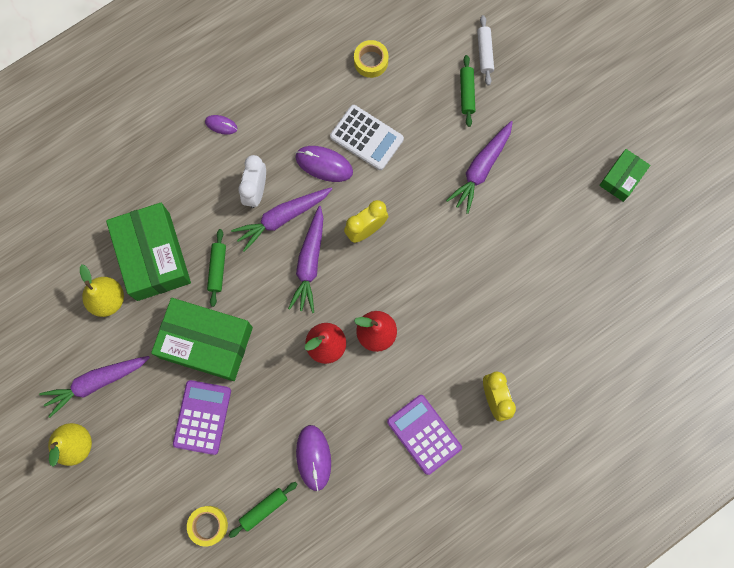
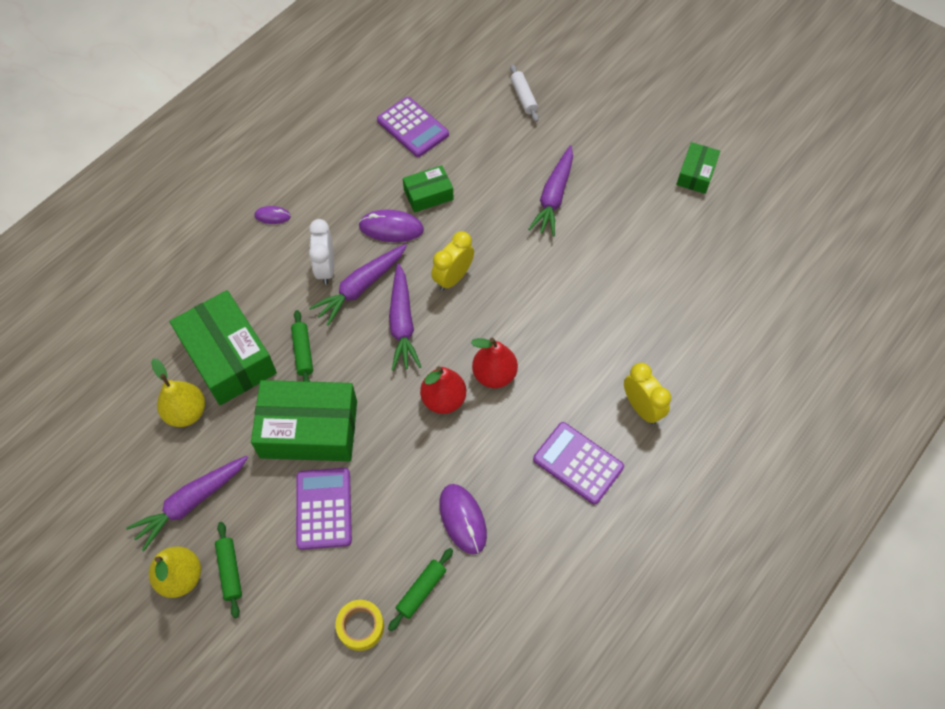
camera: 15 degrees left, 15 degrees down
(366, 138) = (428, 195): white calculator -> green box
(371, 61) = (412, 127): yellow tape -> purple calculator
(467, 93) = (517, 134): green rolling pin -> green rolling pin (230, 571)

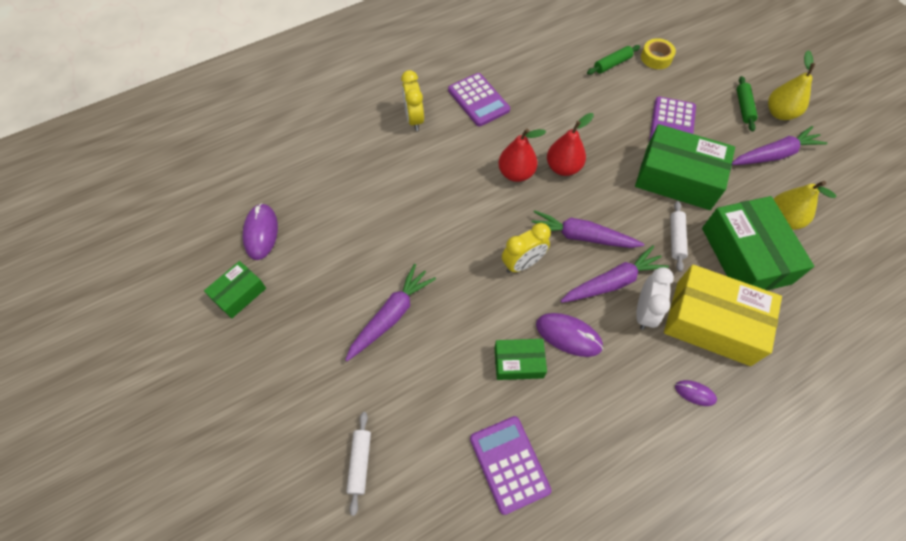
camera: 160 degrees left, 0 degrees up
(260, 278) = (712, 323): none -> yellow box
(303, 352) = (676, 239): green rolling pin -> white rolling pin
(402, 323) = (581, 236): purple carrot -> purple carrot turned 90 degrees counterclockwise
(462, 519) = (573, 92): purple mouse -> purple mouse (261, 233)

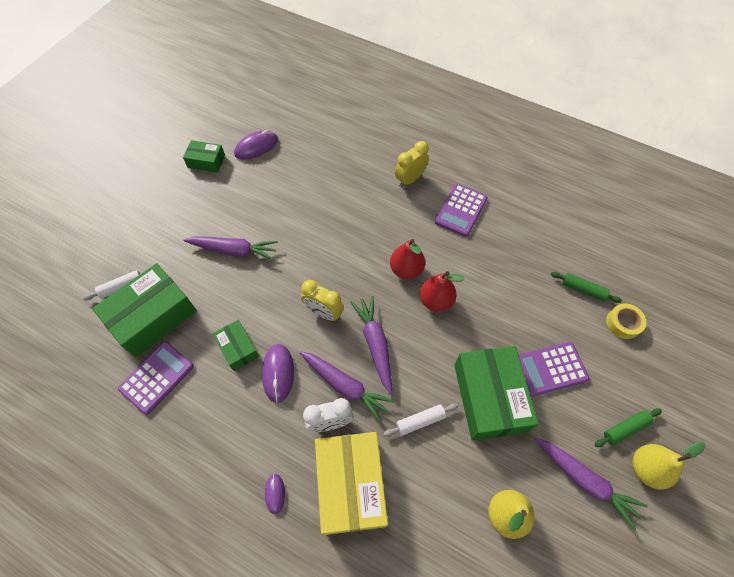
camera: 60 degrees right, 0 degrees up
(745, 255) = (441, 491): green box -> green box (153, 317)

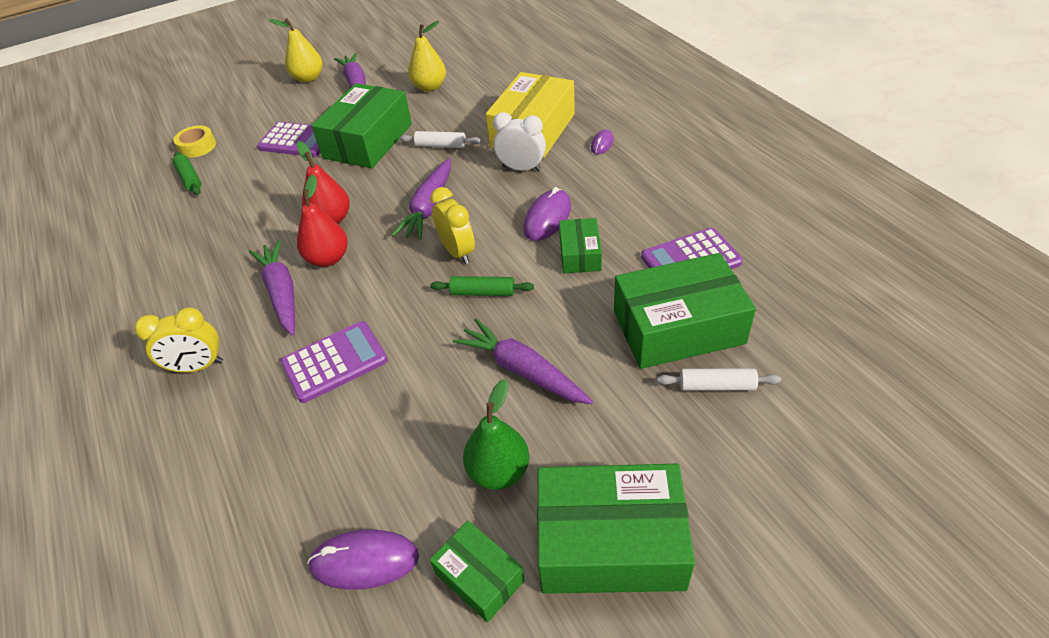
camera: 145 degrees left, 15 degrees down
(156, 194) = (610, 542): none -> green box
(219, 199) = (499, 471): none -> green pear
(345, 386) = (486, 187): purple carrot -> purple carrot (281, 293)
(460, 210) = (193, 296): purple calculator -> purple calculator (335, 362)
(625, 429) = (293, 97): green rolling pin -> green rolling pin (483, 292)

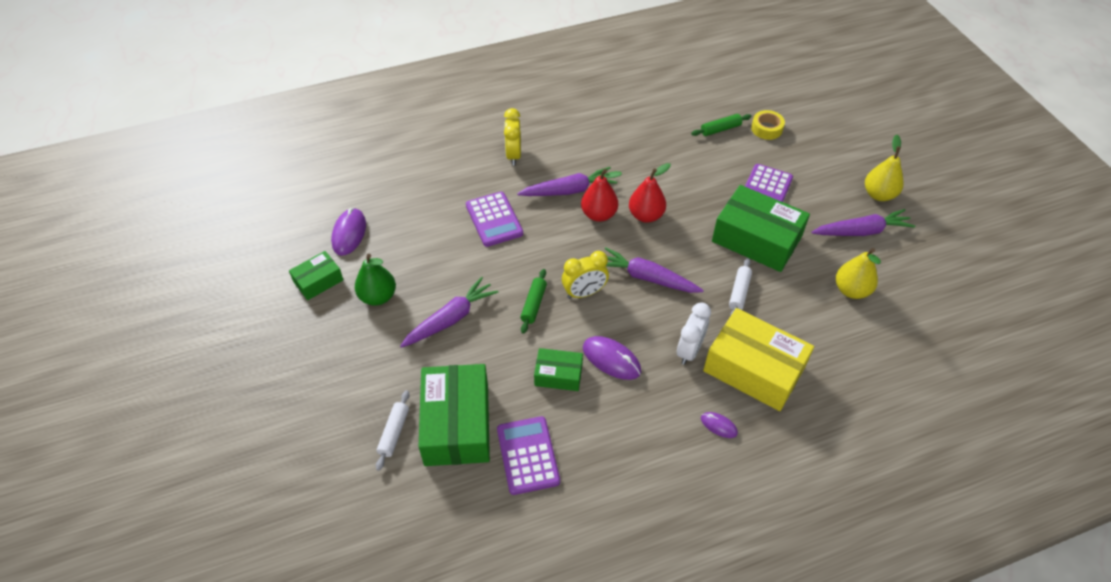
camera: 95 degrees right, 5 degrees up
(610, 542) = (310, 343): green box -> none

